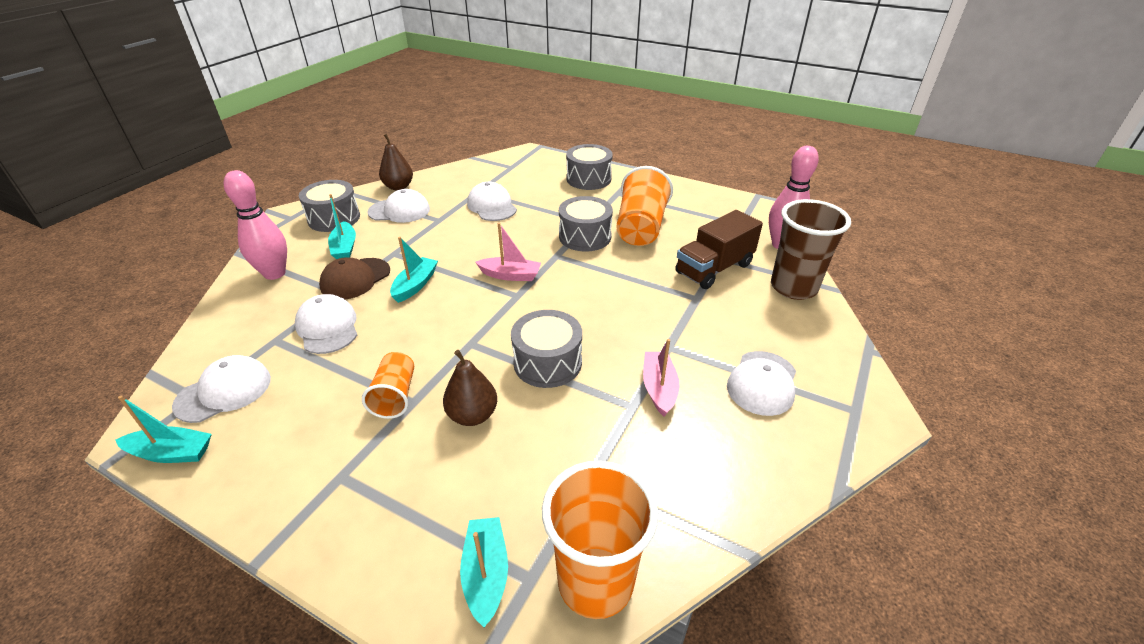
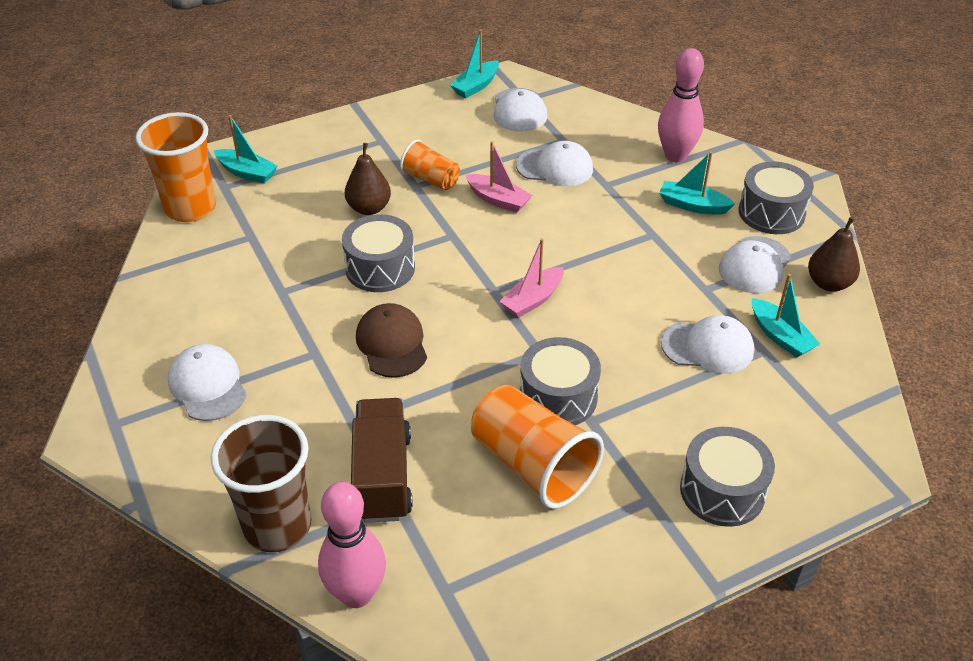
camera: 125 degrees right, 5 degrees up
(355, 279) = (622, 198): brown cap -> brown cap (392, 343)
(415, 285) = (575, 231): turquoise boat -> turquoise boat (780, 336)
(659, 388) = (279, 317): pink boat -> pink boat (498, 200)

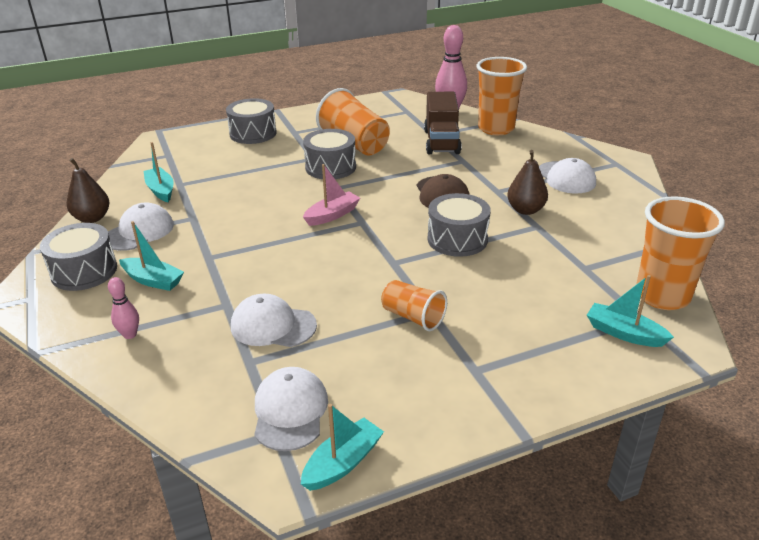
camera: 175 degrees left, 10 degrees down
(277, 526) = (496, 128): brown cup -> orange cup
(369, 208) = (476, 289): brown pear -> brown pear (525, 210)
(498, 200) = (344, 293): pink boat -> none
(675, 155) = (130, 335): pink bowling pin -> pink bowling pin, size x0.51
(707, 347) = (216, 186): white cap -> none

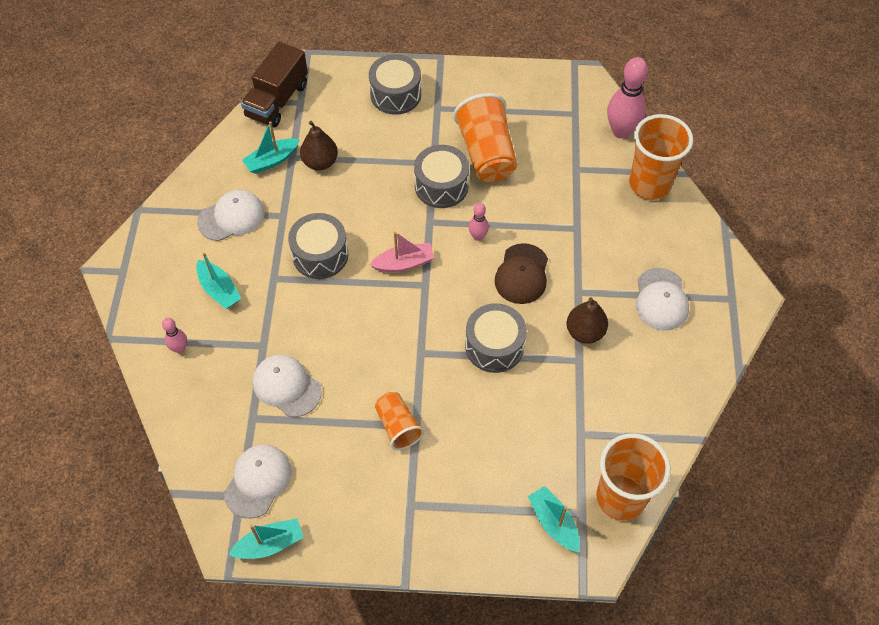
camera: 25 degrees right, 25 degrees up
(84, 271) = (171, 254): grey drum -> grey drum (320, 255)
(92, 218) = (200, 180): brown pear -> brown pear (320, 162)
(161, 190) = (272, 160): turquoise boat -> turquoise boat turned 120 degrees counterclockwise
(385, 184) = (478, 236): none -> pink bowling pin
(441, 142) = (576, 186): brown truck -> brown truck (277, 100)

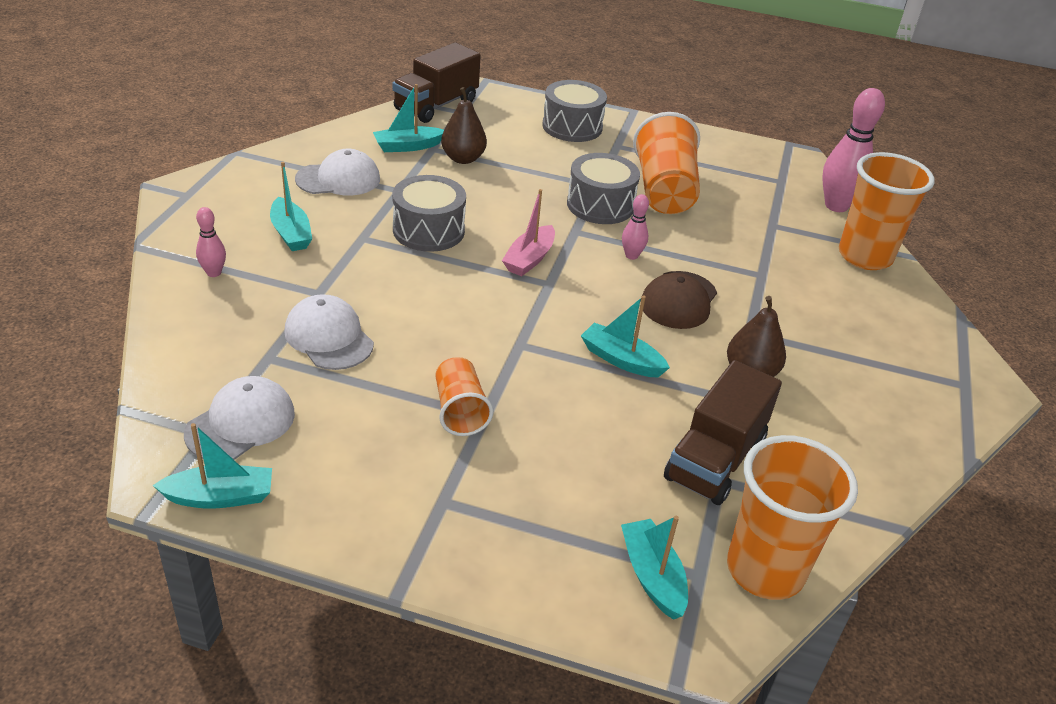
camera: 10 degrees right, 20 degrees down
(404, 263) = (529, 259): pink boat -> pink boat turned 120 degrees clockwise
(494, 346) = (621, 360): grey drum -> turquoise boat
(574, 417) = (715, 459): none -> brown truck
(661, 299) = (864, 364): white cap -> none

